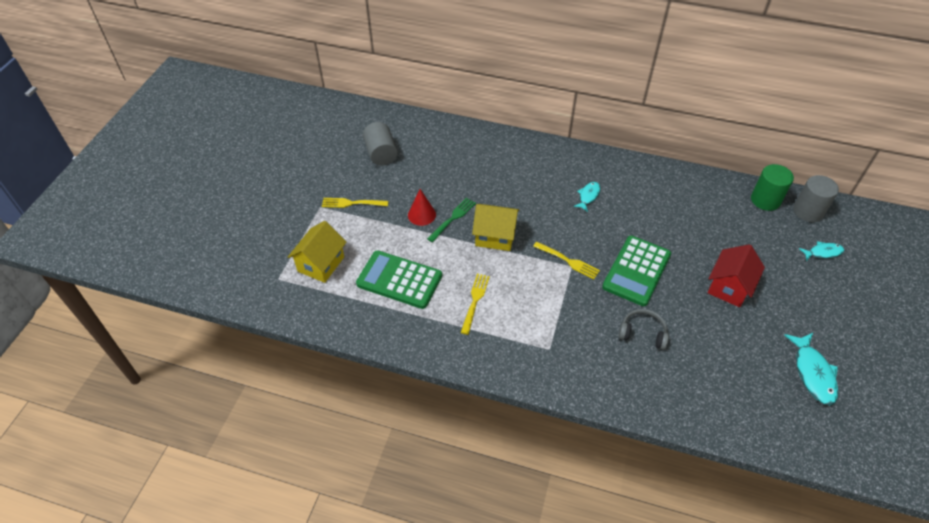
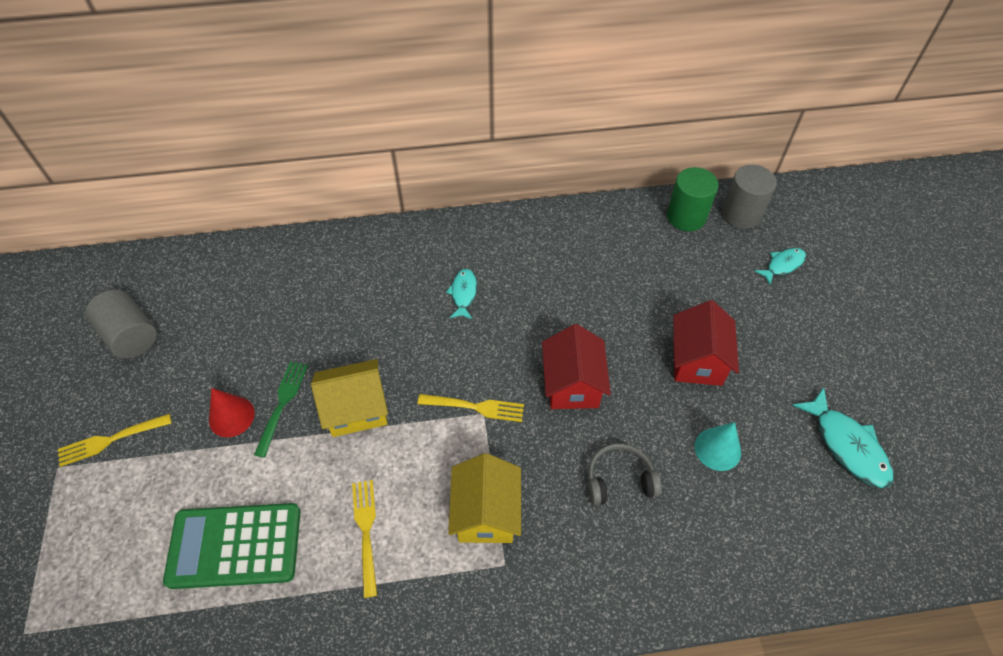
camera: 25 degrees left, 5 degrees up
(321, 264) = (92, 573): yellow house -> yellow house (486, 513)
(636, 271) = (572, 385): green calculator -> red house
(718, 341) = (717, 449): none -> turquoise cone

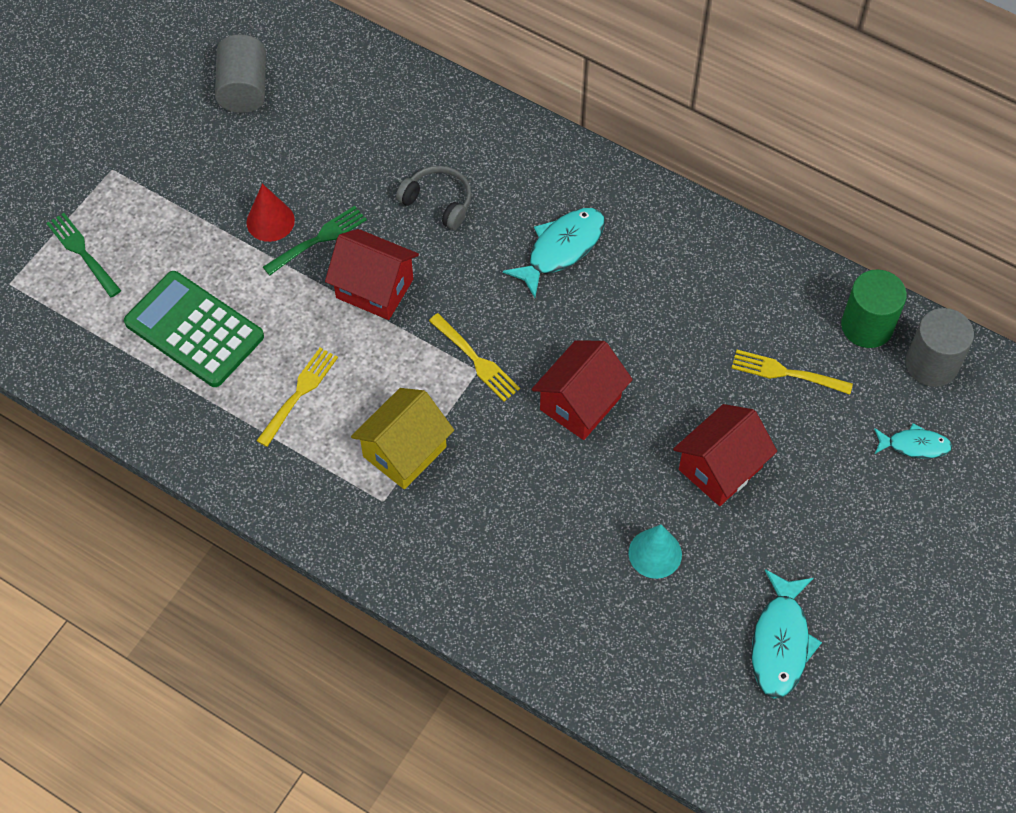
camera: 40 degrees right, 5 degrees up
(80, 554) = (83, 253): none -> green fork
(111, 439) = (166, 174): yellow fork -> yellow fork (787, 373)
(356, 409) = (374, 288): yellow house -> red house
(463, 293) = (561, 249): turquoise fish -> turquoise fish, size x1.65
(619, 480) = (540, 511): grey headphones -> grey headphones (438, 202)

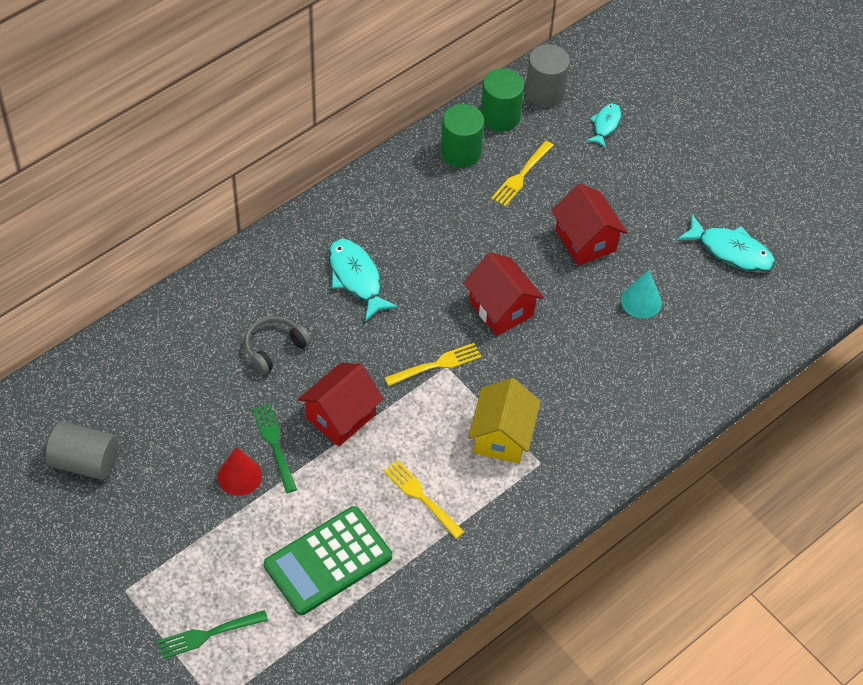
camera: 75 degrees left, 5 degrees down
(404, 451) = (502, 436): yellow house -> yellow house turned 45 degrees clockwise
(790, 300) = (460, 152): none -> green cylinder

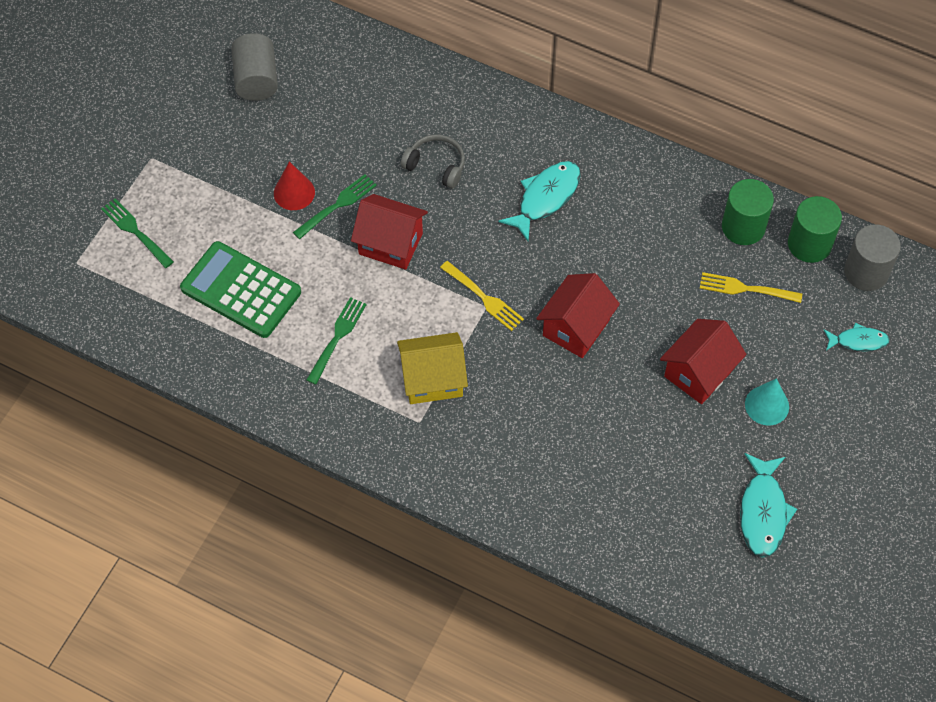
camera: 70 degrees right, 5 degrees up
(422, 497) = (337, 338): yellow fork -> green fork
(641, 301) = (652, 447): turquoise cone -> turquoise cone (767, 405)

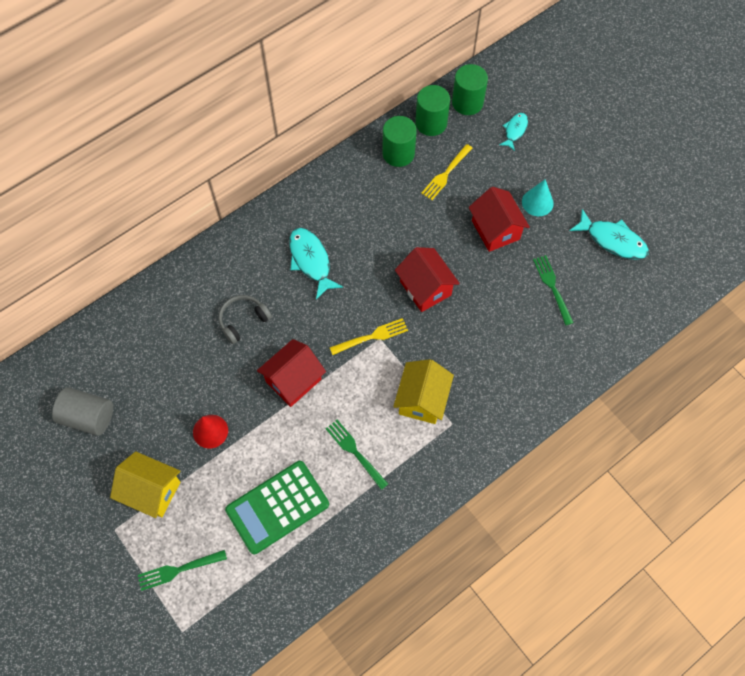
camera: 65 degrees left, 5 degrees up
(205, 171) = (152, 491): none -> yellow house
(337, 206) = (239, 405): green fork -> green fork (553, 287)
(866, 272) = (467, 102): grey cylinder -> green cylinder

